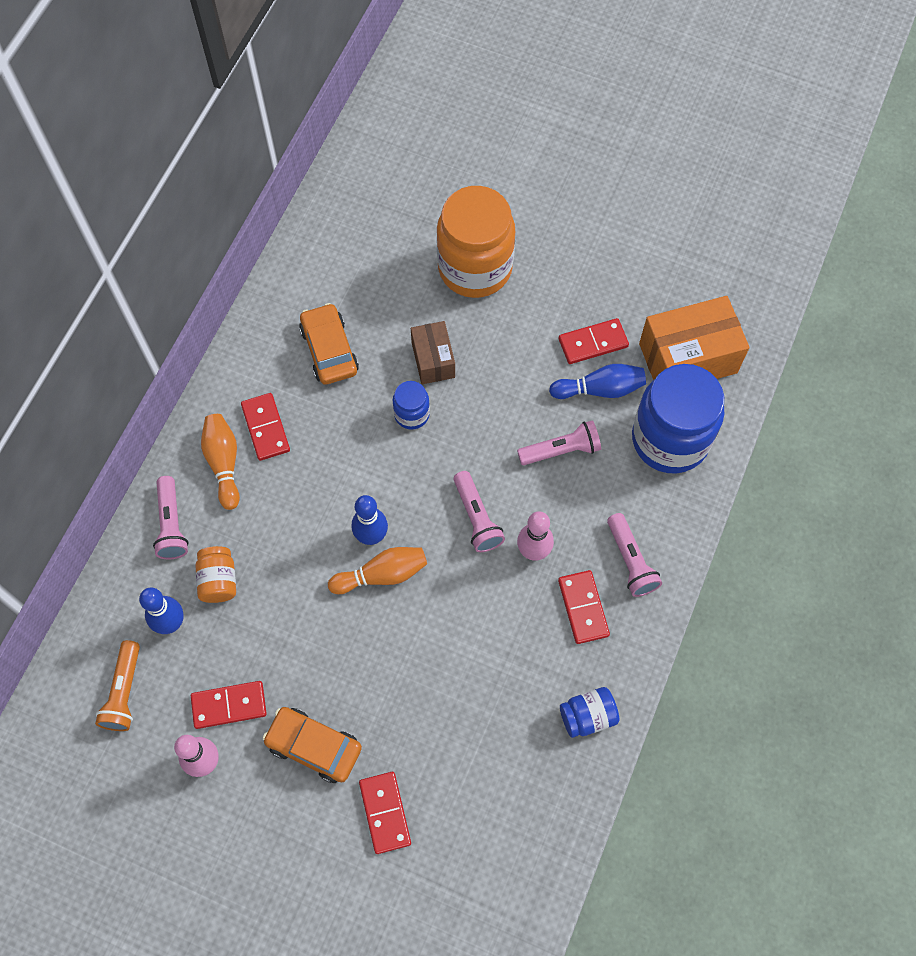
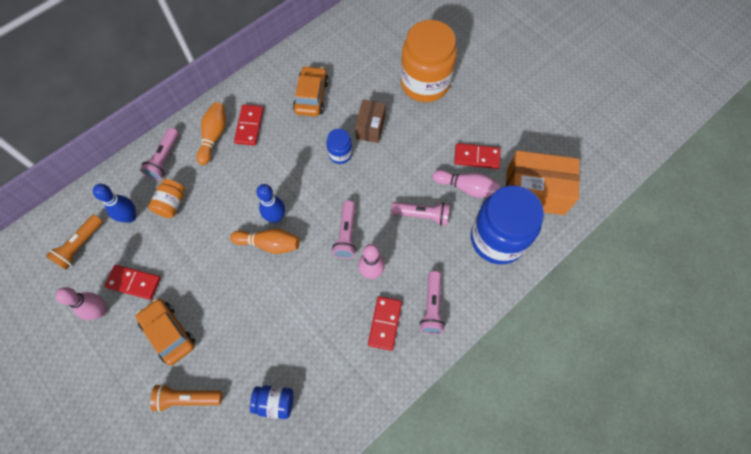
camera: 25 degrees right, 0 degrees up
(385, 813) = (187, 398): red domino -> orange flashlight
(587, 716) = (351, 398): blue jar -> blue jar (275, 402)
(600, 389) = (467, 188): blue bowling pin -> pink bowling pin

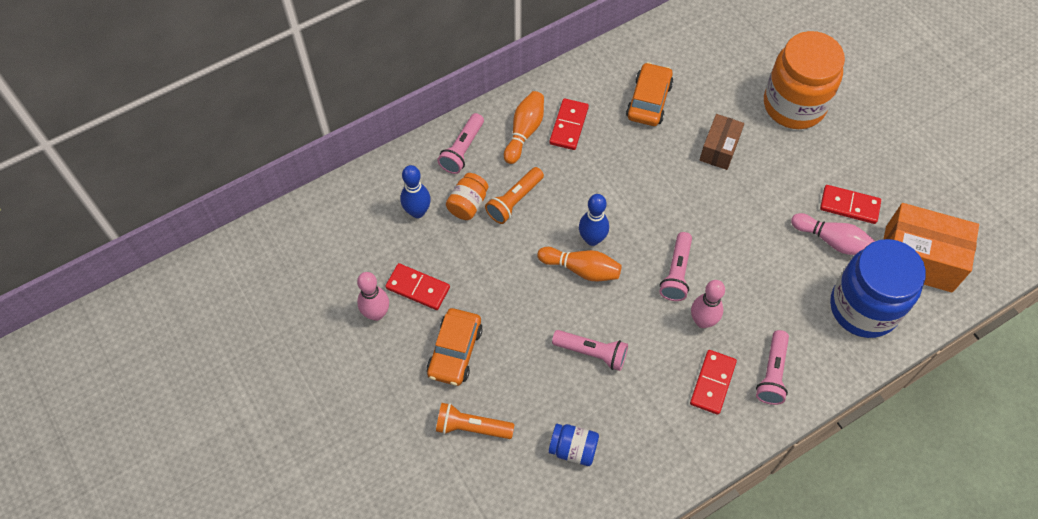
camera: 10 degrees right, 5 degrees down
(80, 246) = (357, 236): orange flashlight -> orange flashlight (514, 200)
(169, 333) = (455, 351): orange car -> orange car turned 135 degrees counterclockwise
(340, 154) = (678, 176): blue jar -> none
(422, 215) = (772, 265): pink flashlight -> pink flashlight (592, 352)

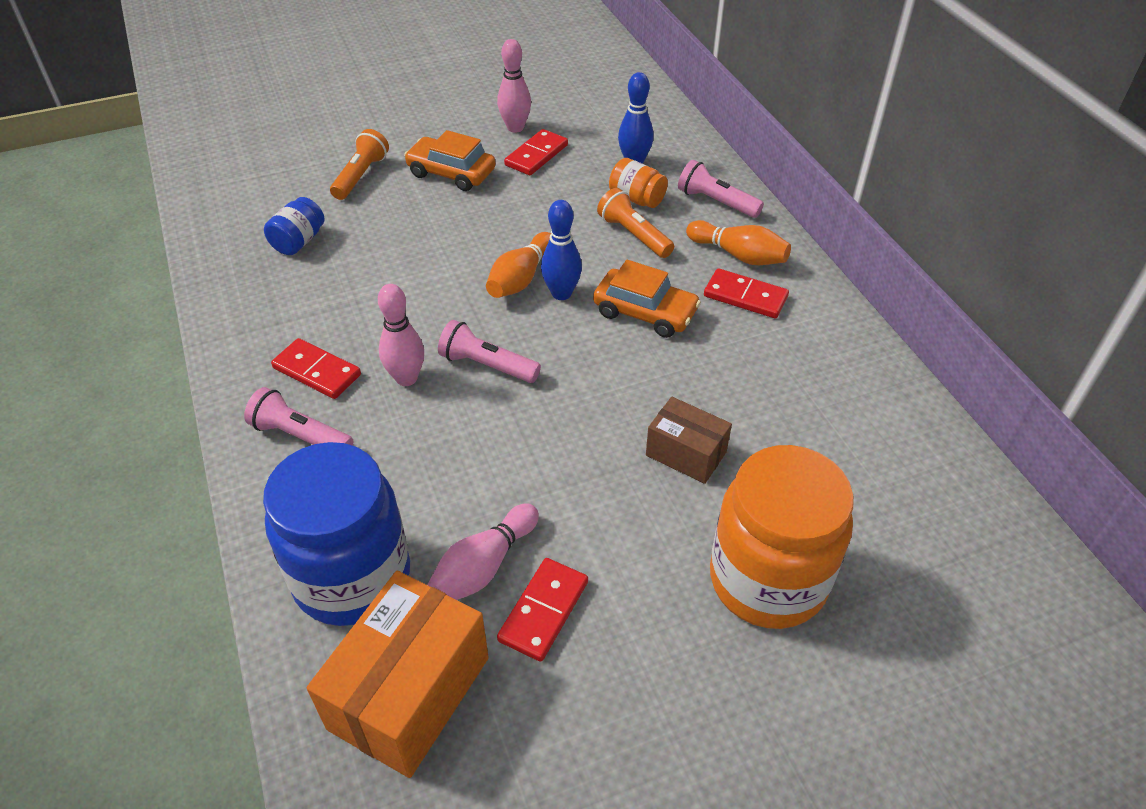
camera: 100 degrees right, 15 degrees down
(592, 352) = (406, 271): pink flashlight -> none
(649, 101) = (785, 386): orange car -> orange car (645, 312)

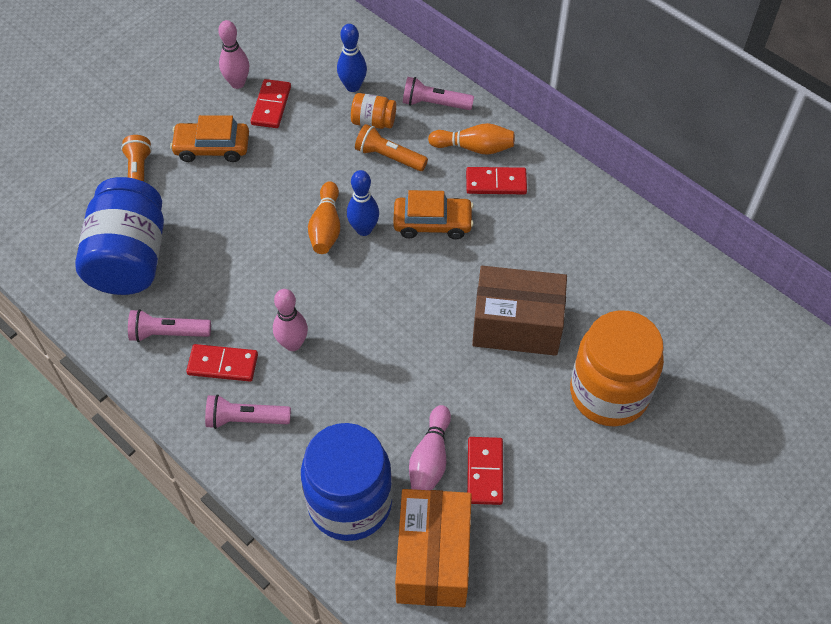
camera: 25 degrees left, 10 degrees up
(298, 241) = (129, 258): blue jar -> blue jar, size x2.20
(487, 365) = (344, 310): pink flashlight -> pink flashlight (168, 333)
(686, 453) = (517, 325): brown box -> brown box, size x1.74

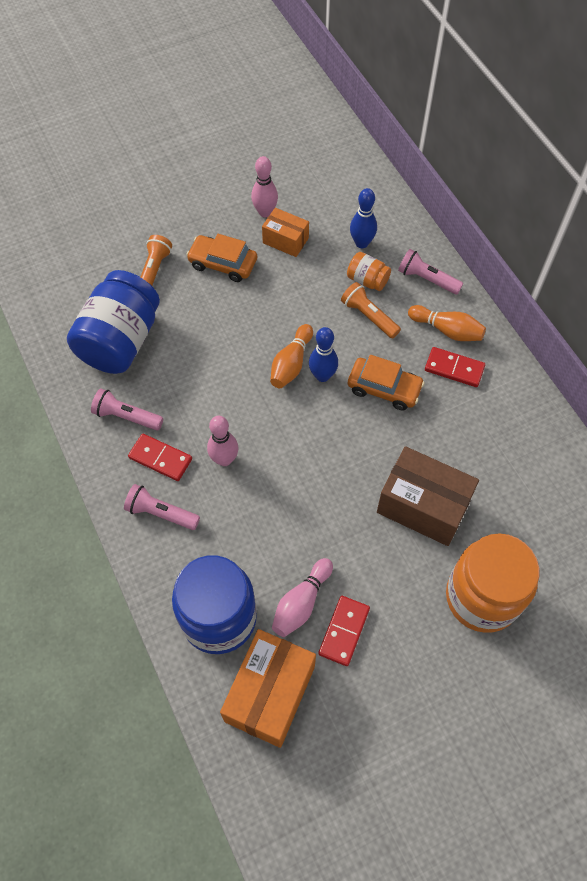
camera: 20 degrees right, 5 degrees up
(271, 106) = (285, 240): red domino -> orange box

